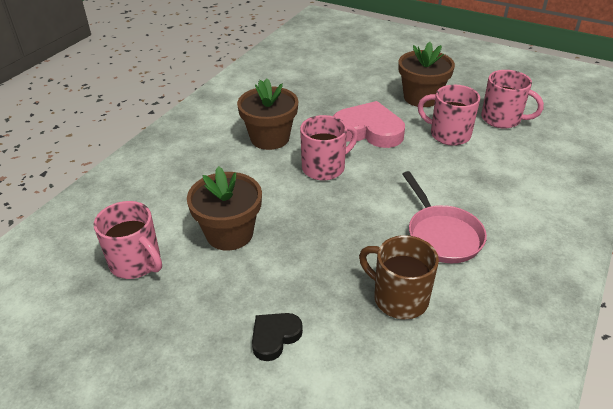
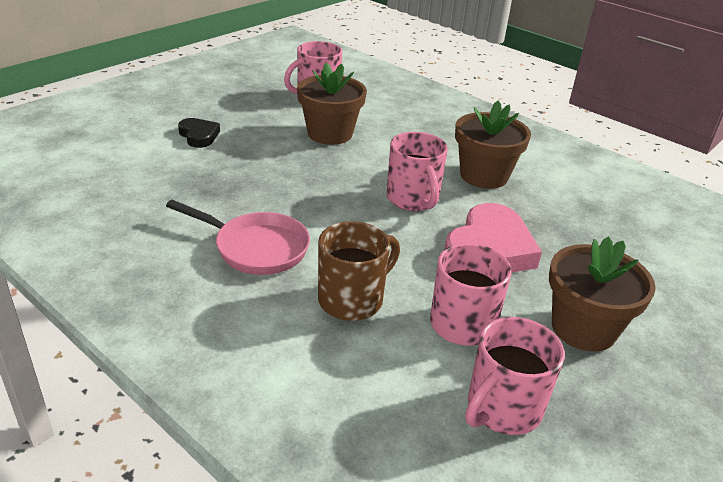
camera: 100 degrees right, 5 degrees down
(399, 298) = (191, 198): brown mug -> brown mug (352, 300)
(442, 235) = (256, 248): pink pan -> pink pan turned 150 degrees counterclockwise

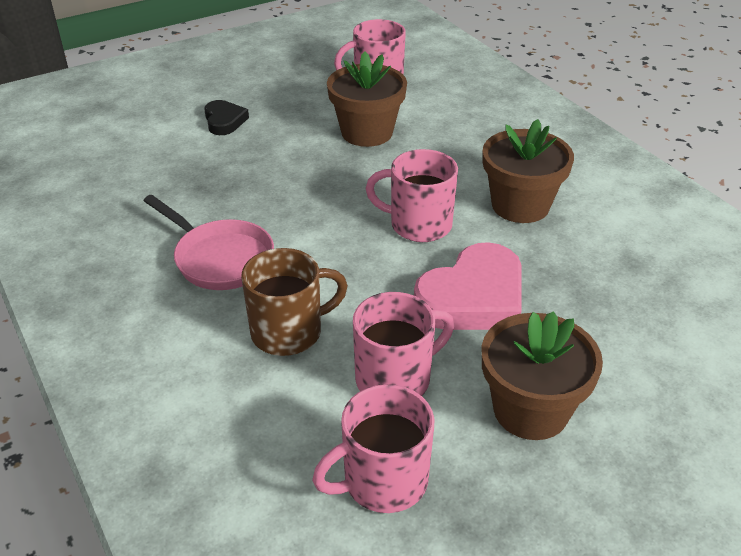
camera: 20 degrees right, 5 degrees up
(413, 199) = (418, 225): pink mug -> pink mug turned 105 degrees clockwise

